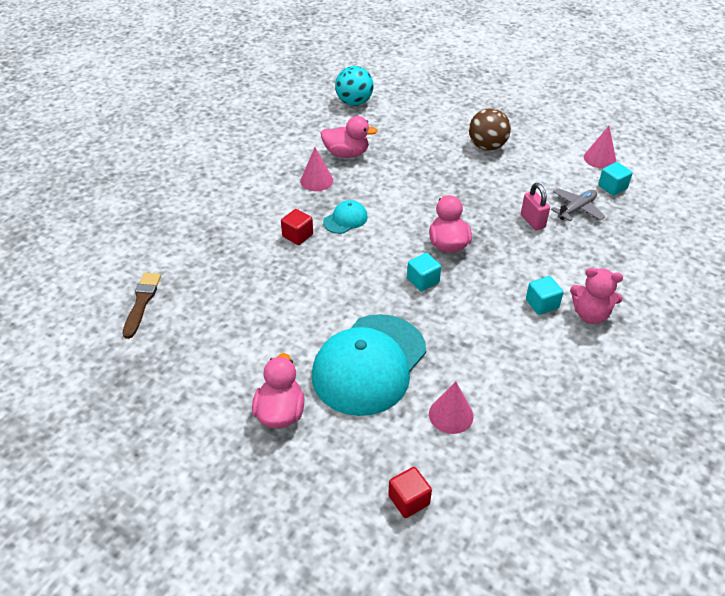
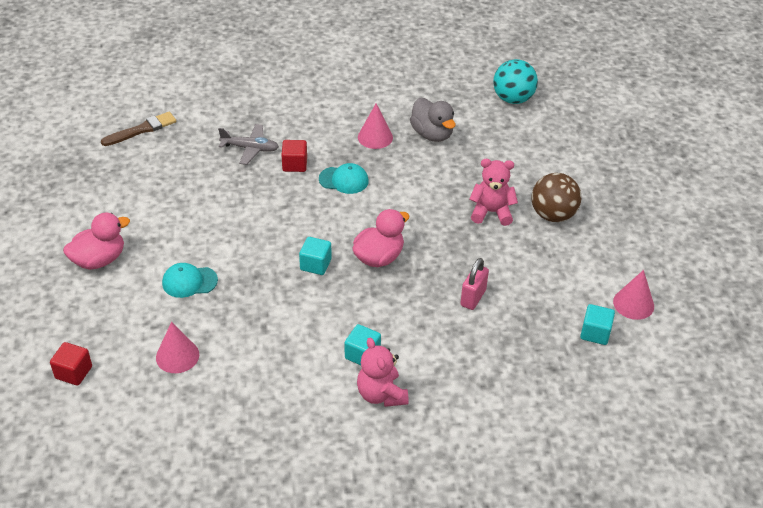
camera: 50 degrees right, 0 degrees up
(346, 154) = (432, 134): pink duck -> grey duck
(369, 364) = (189, 282): turquoise cap -> turquoise cap, size x0.44
(456, 170) = (491, 212): none -> pink teddy bear
(576, 209) = (527, 321): grey plane -> grey plane (250, 148)

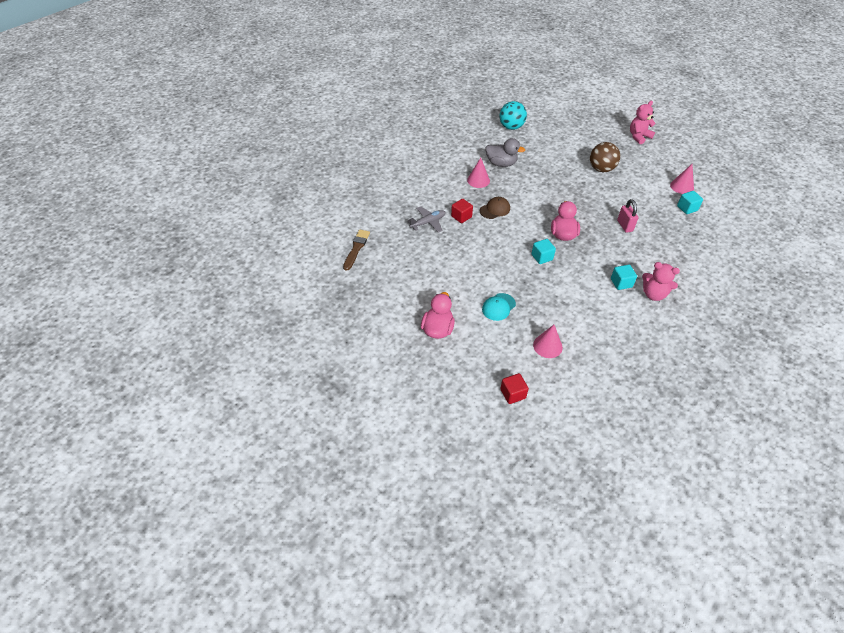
camera: 40 degrees left, 5 degrees up
(344, 180) = (495, 209): turquoise cap -> brown cap
(491, 212) = (577, 183): pink teddy bear -> pink teddy bear (638, 137)

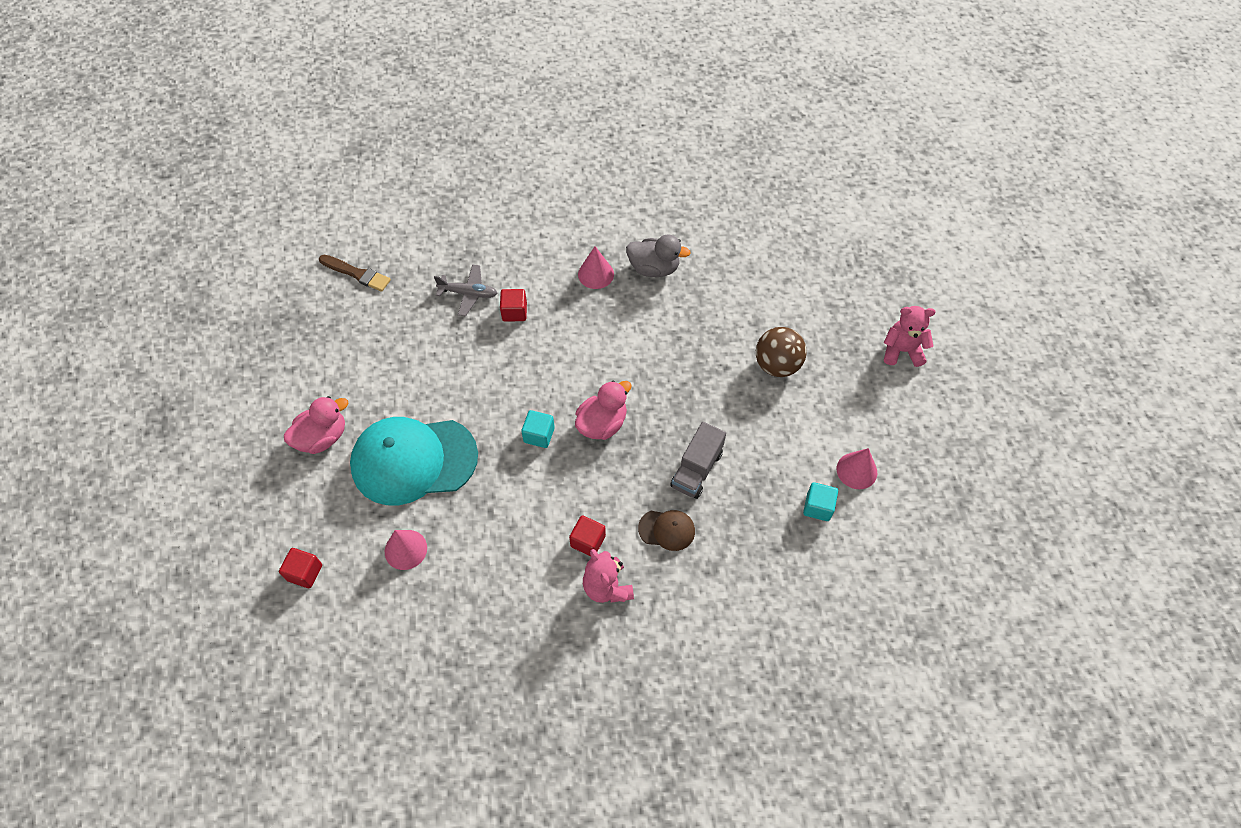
camera: 40 degrees right, 10 degrees up
(356, 248) = (357, 274): brown brush -> brown brush turned 60 degrees clockwise
(495, 209) = (565, 329): brown cap -> brown cap (667, 530)
(498, 307) = (413, 460): turquoise cap -> turquoise cap, size x2.30
(501, 164) = (654, 268): grey duck -> grey duck turned 45 degrees counterclockwise
(511, 127) = (737, 220): turquoise ball -> none
(621, 283) = (588, 541): turquoise cube -> red cube
(624, 226) = (696, 469): pink padlock -> grey truck

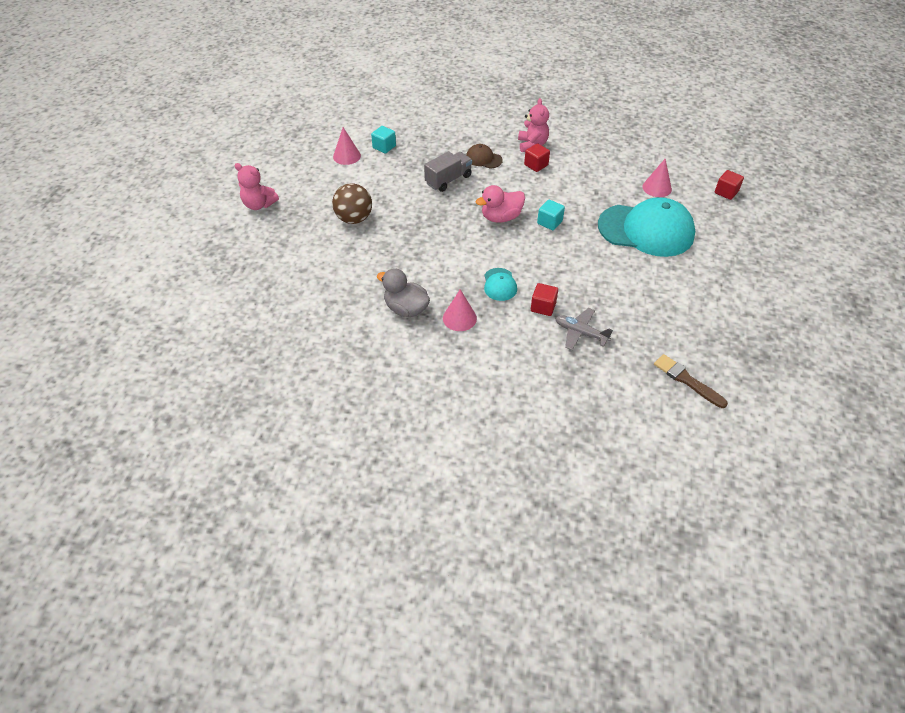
camera: 160 degrees left, 10 degrees down
(322, 437) = (717, 260): pink duck -> none
(569, 325) = (499, 284): none -> turquoise cap

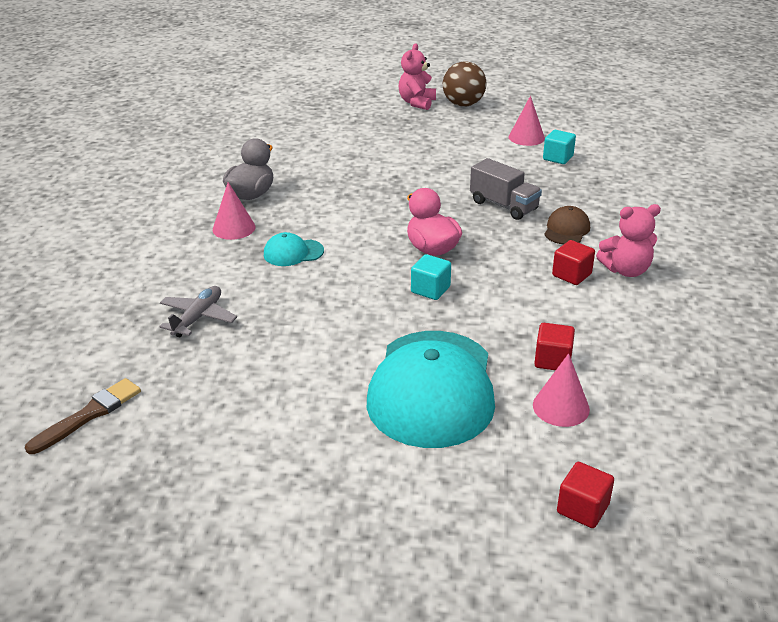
camera: 85 degrees right, 15 degrees down
(354, 219) = (405, 153): brown ball -> brown ball (463, 104)
(543, 307) = (250, 287): red cube -> red cube (552, 360)

